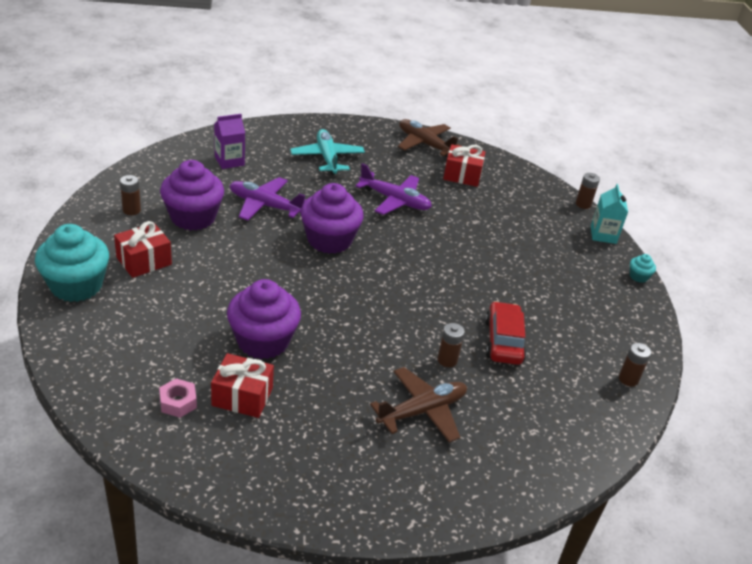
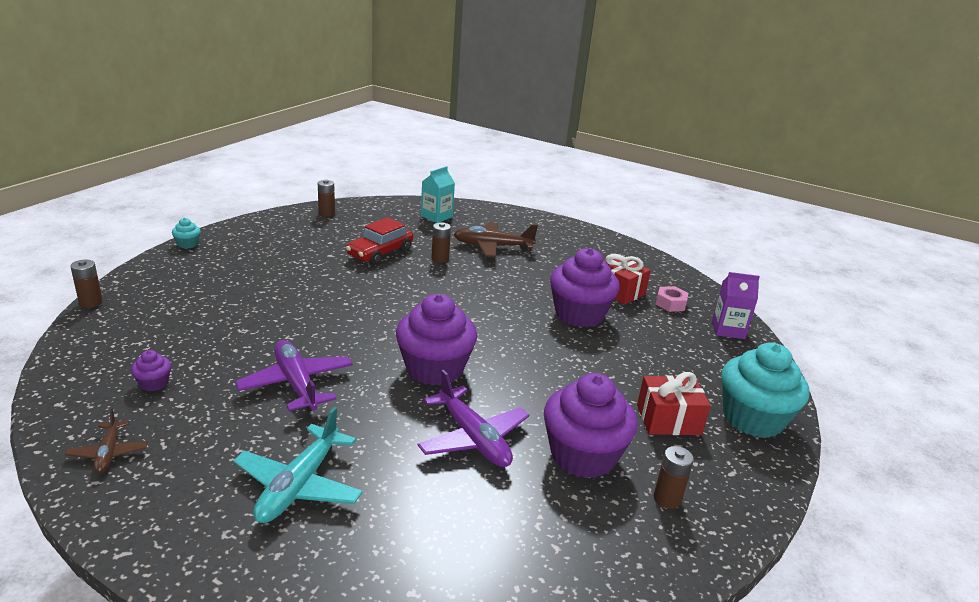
camera: 145 degrees left, 10 degrees down
(229, 161) = (465, 542): purple carton -> purple carton (728, 330)
(424, 144) = (108, 453): brown plane -> brown plane, size x0.55
(462, 175) = (154, 383): red gift -> purple cupcake
(603, 235) = (141, 275): turquoise carton -> turquoise carton (436, 216)

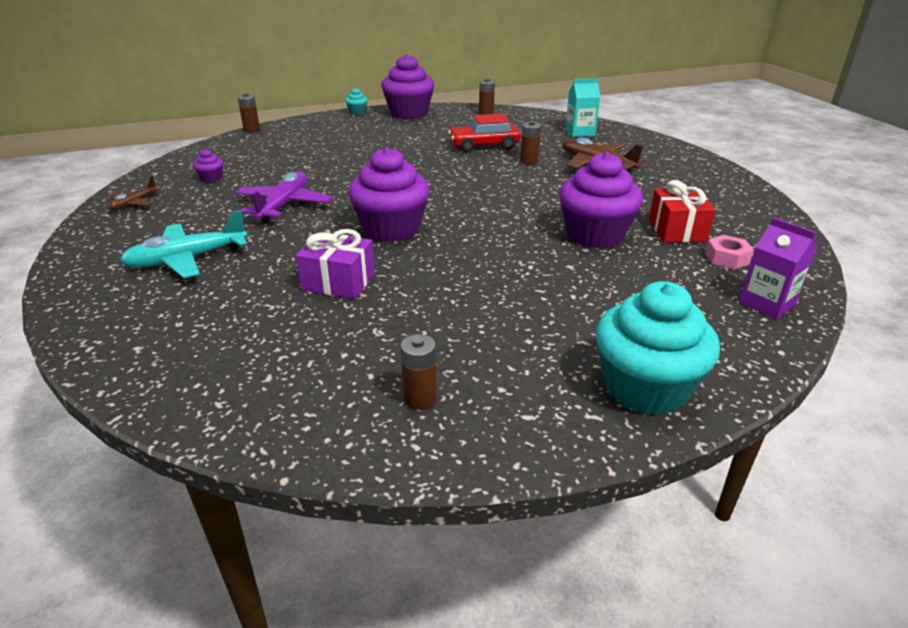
camera: 45 degrees right, 5 degrees up
(473, 438) = (338, 282): purple plane -> purple gift
(583, 455) = (403, 332): purple cupcake -> purple cupcake (409, 113)
(668, 420) = (538, 344): red gift -> none

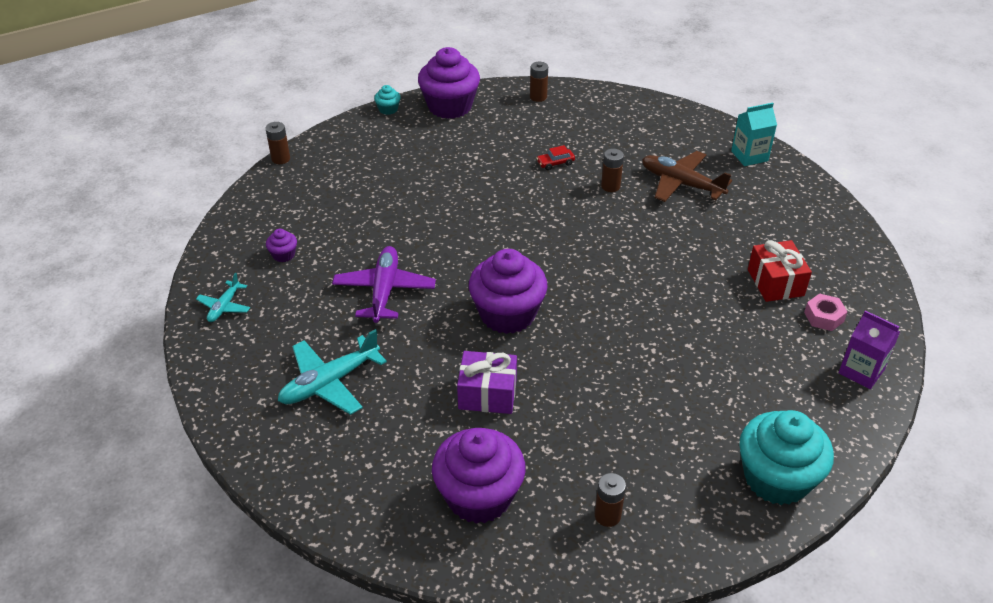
camera: 10 degrees left, 10 degrees up
(134, 203) = (224, 307): brown plane -> turquoise plane
(484, 146) = (555, 163): red car -> red car, size x0.49
(580, 132) = (651, 126): turquoise carton -> turquoise carton (749, 156)
(595, 235) = (702, 298): purple cupcake -> purple cupcake (479, 496)

